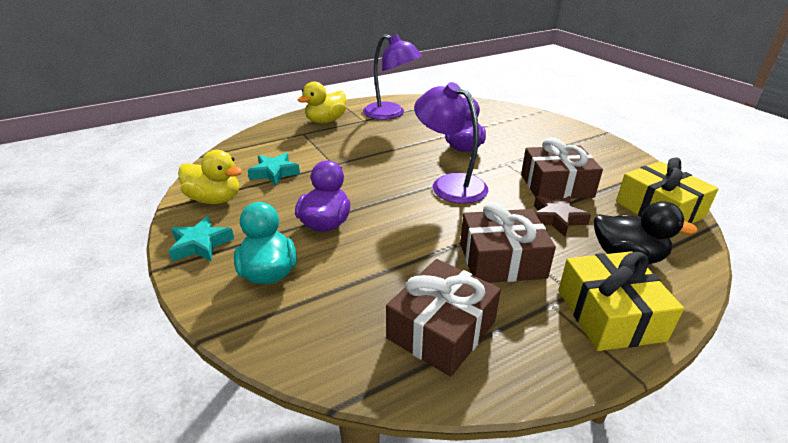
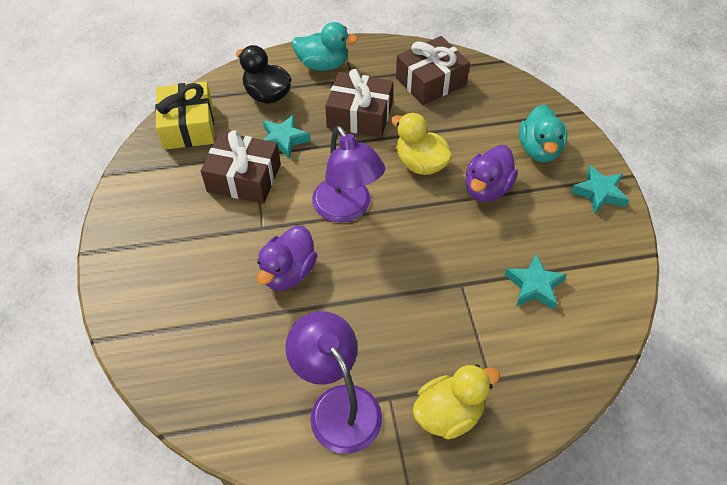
camera: 160 degrees left, 20 degrees up
(215, 199) = (597, 253): yellow duck -> yellow duck (420, 164)
(556, 219) = (283, 140): brown star -> turquoise star
(609, 314) = (323, 64): yellow gift -> turquoise duck

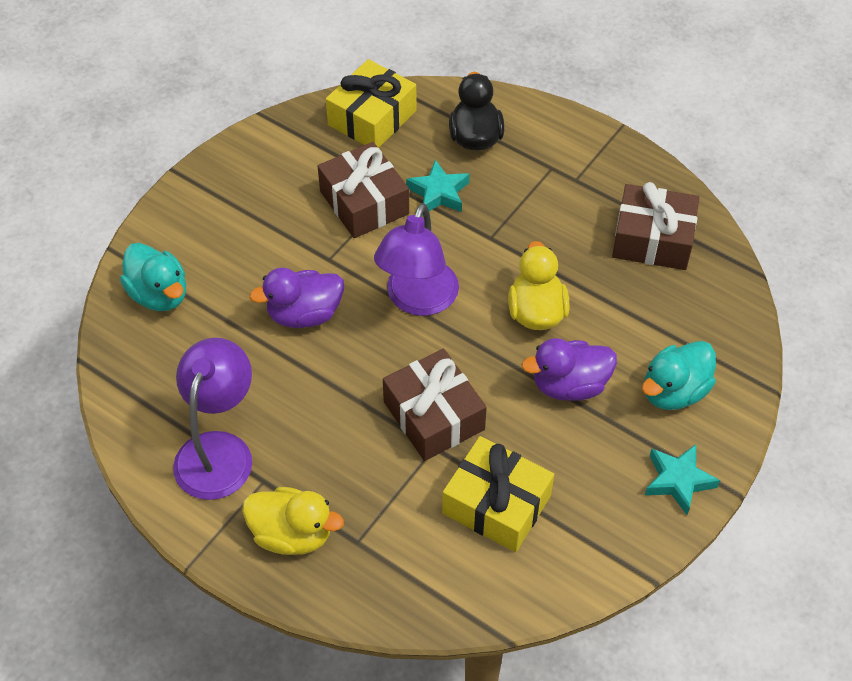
camera: 45 degrees right, 0 degrees up
(323, 64) = (565, 144): turquoise duck -> turquoise duck (159, 294)
(360, 115) = (537, 221): brown gift -> brown gift (433, 416)
(534, 286) = (496, 504): turquoise star -> yellow gift

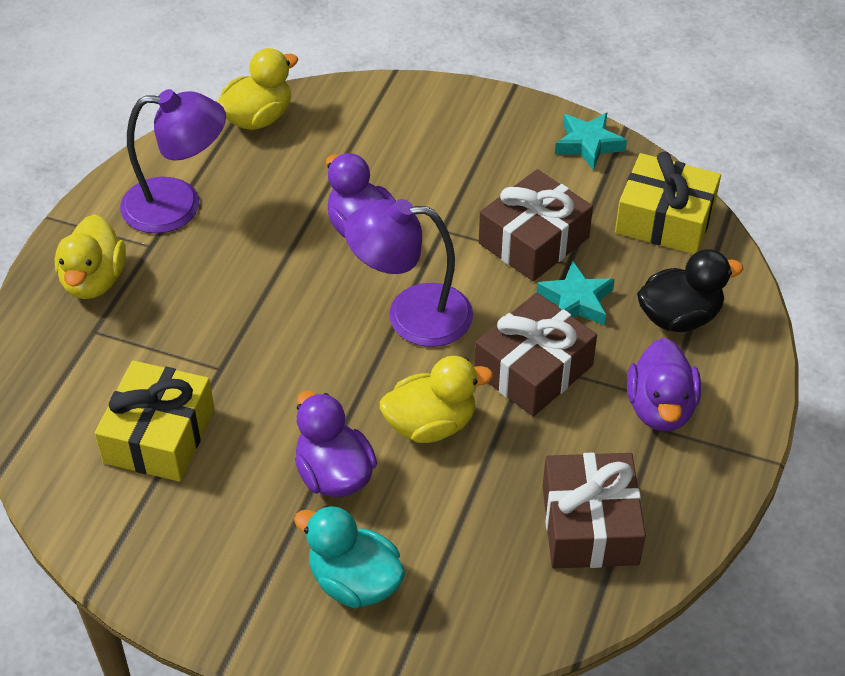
camera: 75 degrees right, 5 degrees down
(126, 366) = (258, 118): none -> yellow duck
(159, 294) = (350, 118): turquoise duck -> none
(433, 416) = (260, 360): brown gift -> brown gift (533, 369)
(558, 172) = (660, 408): none -> purple duck
(678, 481) = (225, 604): turquoise star -> turquoise star (588, 144)

